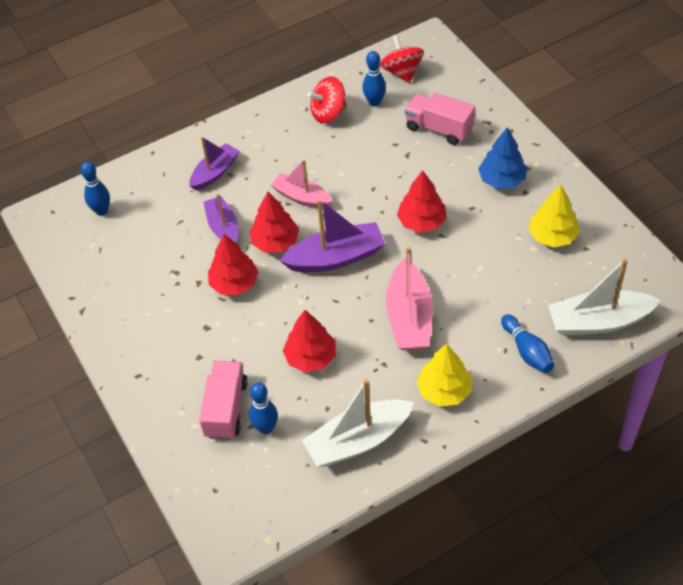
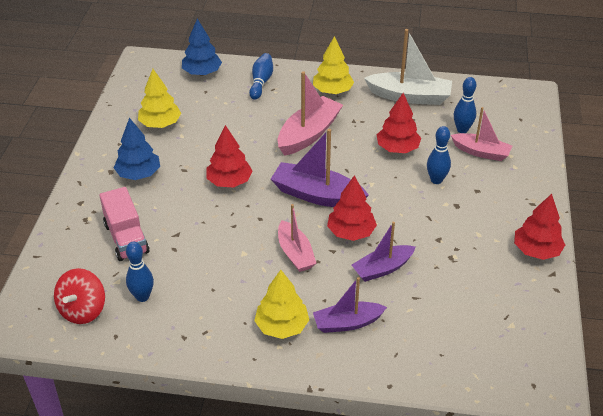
camera: 145 degrees left, 10 degrees down
(102, 211) = (482, 353): blue bowling pin -> blue bowling pin (436, 180)
(223, 228) = (382, 268): purple boat -> purple boat turned 45 degrees clockwise
(226, 409) = (481, 152): pink truck -> pink boat
(234, 283) = (410, 222): red tree -> red tree (536, 250)
(258, 143) = (282, 326): none -> yellow tree
(328, 113) = (191, 313): red spinning top -> none
(598, 321) = (202, 73): white boat -> blue tree

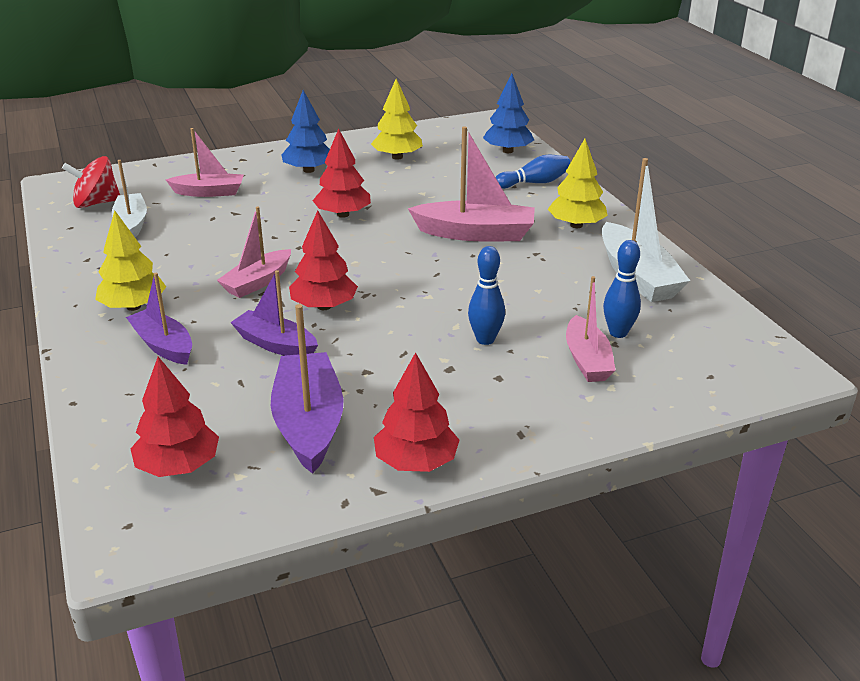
camera: 60 degrees right, 10 degrees down
(126, 238) = (209, 192): pink truck -> pink boat
(142, 297) = (131, 223): blue bowling pin -> white boat
(317, 195) = (370, 268): purple boat -> purple boat (309, 423)
(397, 148) = (517, 295): red tree -> red tree (178, 466)

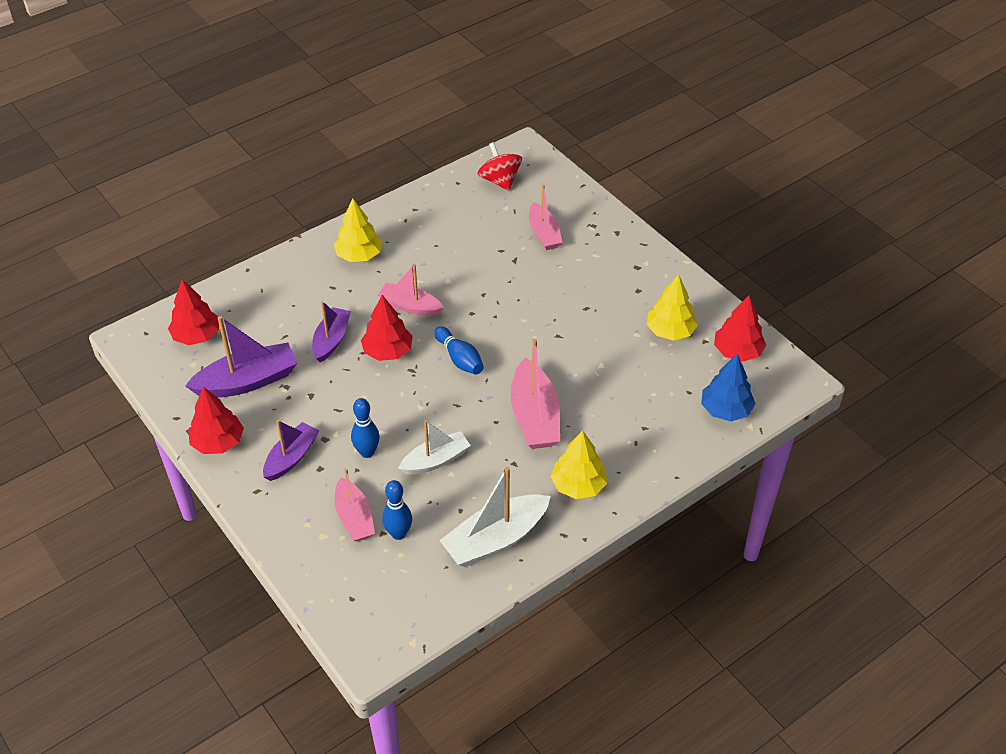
camera: 75 degrees right, 15 degrees up
(131, 223) = (475, 211): white boat -> white boat (435, 460)
(163, 345) = (316, 286): purple boat -> purple boat (291, 458)
(308, 170) = (613, 280): blue tree -> none
(343, 214) = (537, 324): red tree -> red tree (737, 351)
(534, 183) = (658, 442): blue bowling pin -> blue bowling pin (459, 359)
(587, 360) = (354, 517): pink boat -> pink boat turned 90 degrees counterclockwise

